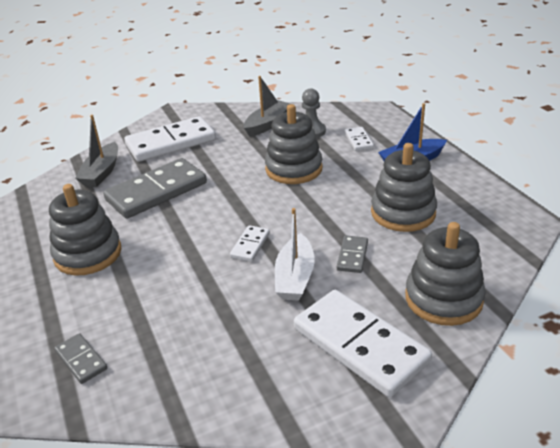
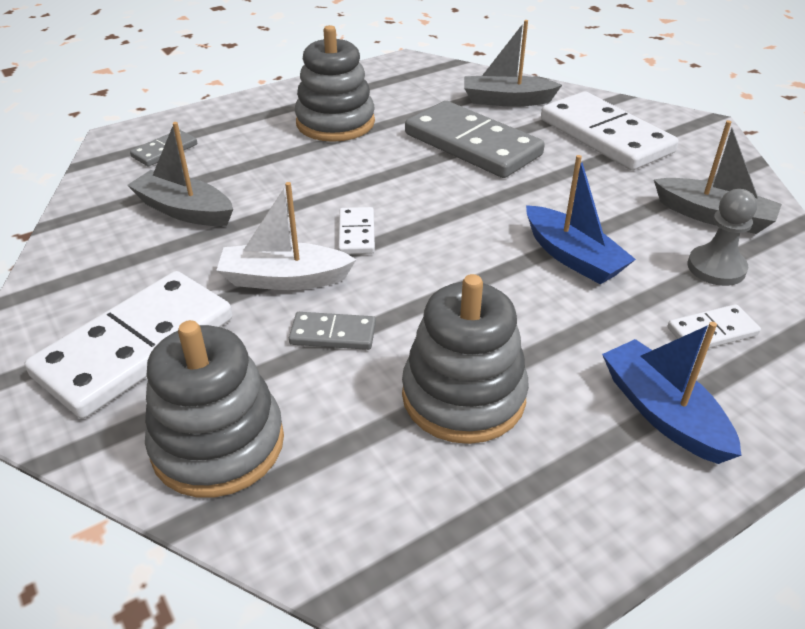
camera: 80 degrees right, 5 degrees up
(192, 336) = (185, 210): none -> grey boat
(250, 245) = (356, 233): white domino -> white domino turned 75 degrees clockwise
(294, 169) = (572, 257): grey stacking toy -> blue boat

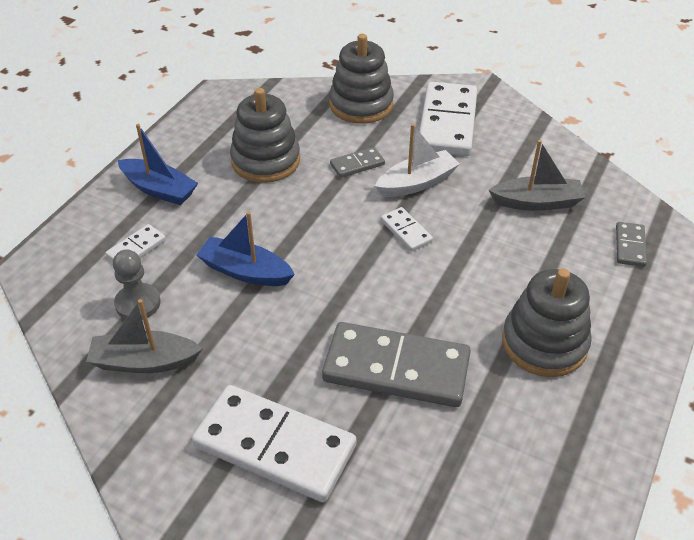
camera: 150 degrees right, 5 degrees up
(507, 100) = (413, 469): grey boat -> none

